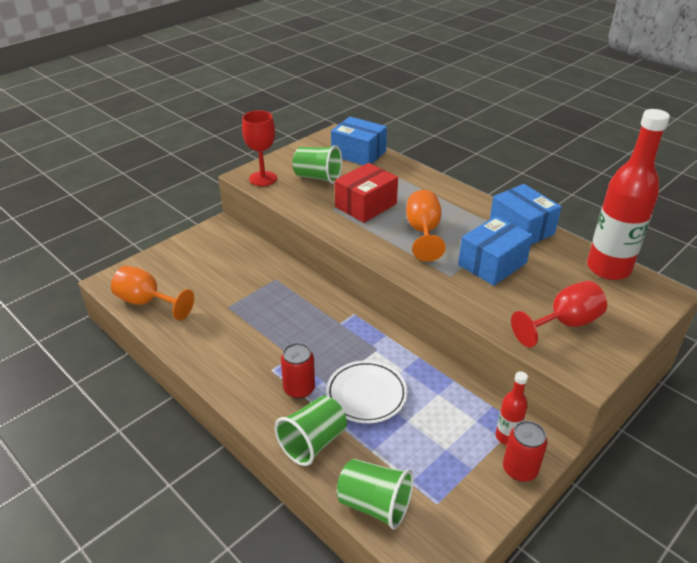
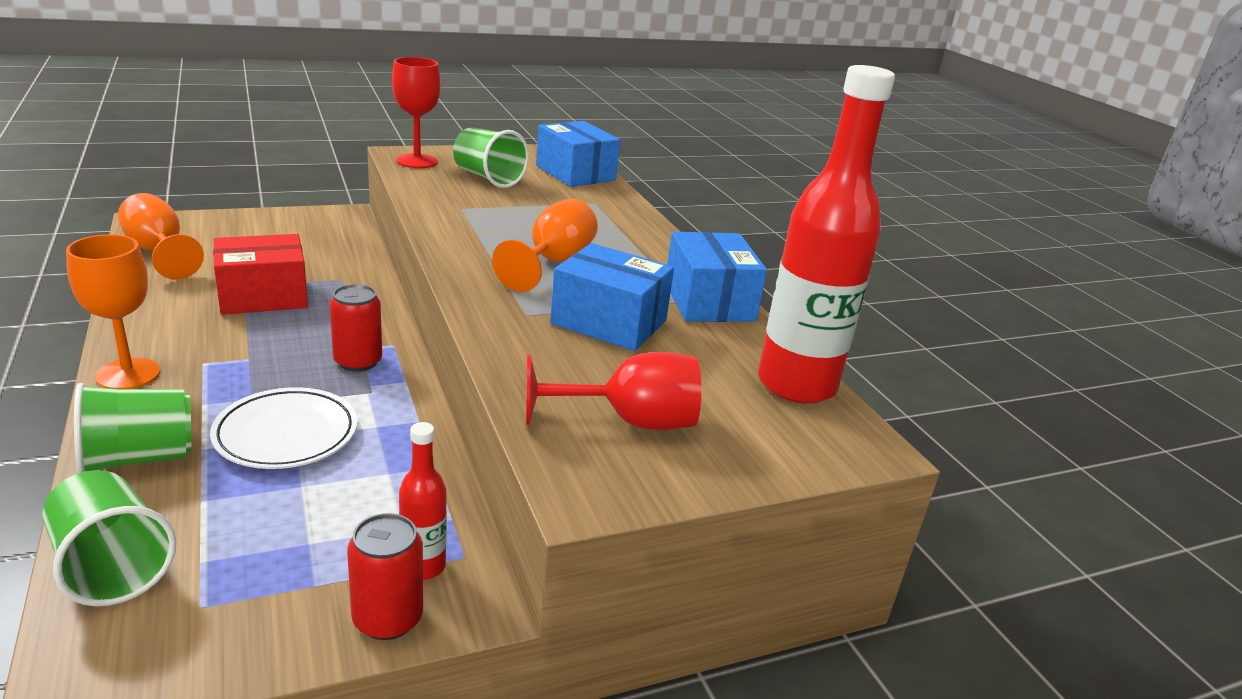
camera: 20 degrees right, 10 degrees down
(241, 395) = (128, 374): none -> orange goblet
(299, 389) = (207, 395): red can -> red can (358, 361)
(366, 205) = (512, 217): red box -> red box (263, 296)
(492, 264) = (609, 322): blue box -> blue box turned 45 degrees clockwise

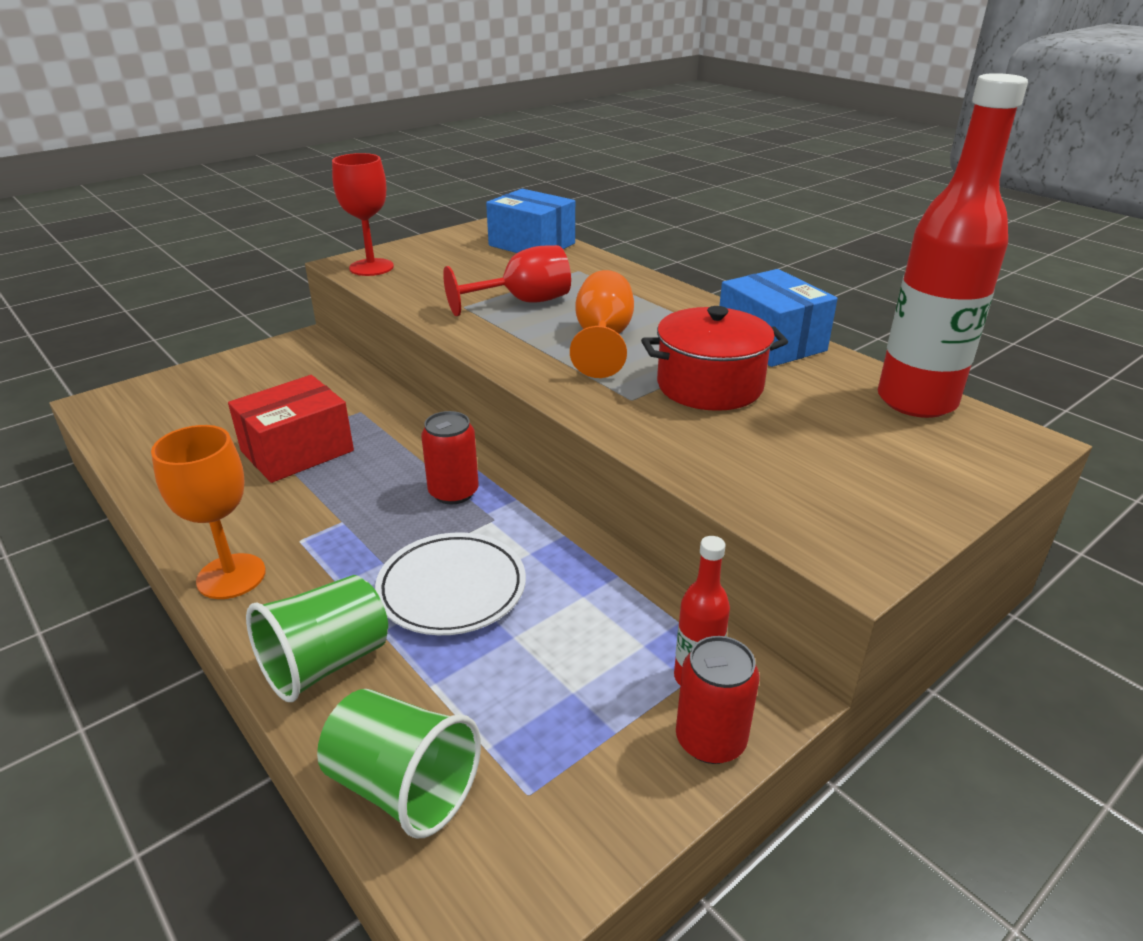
camera: 15 degrees left, 5 degrees up
(159, 252) = (142, 433): orange goblet -> none
(488, 178) = (457, 269): green cup -> none
(609, 322) = (709, 386): blue box -> red pot
(629, 422) = (822, 478): red goblet -> red goblet (523, 302)

